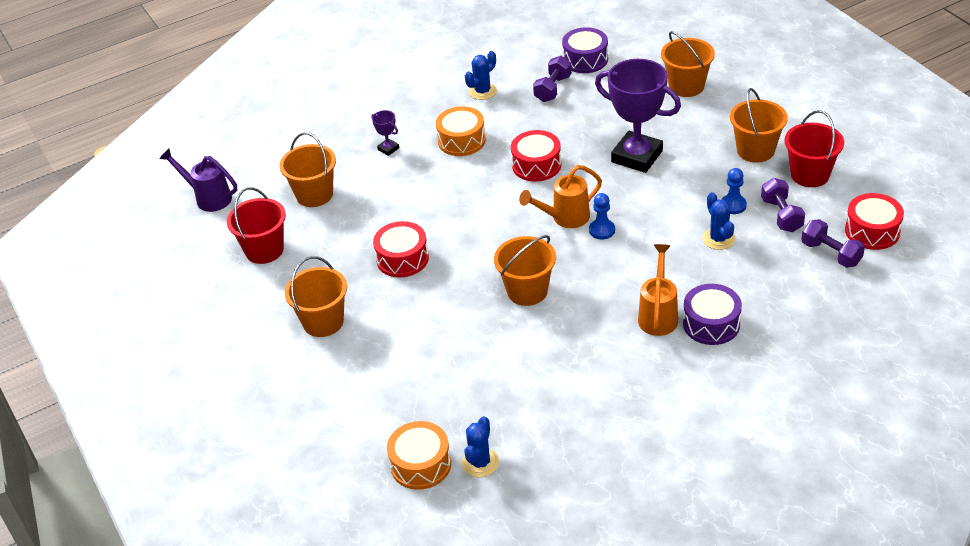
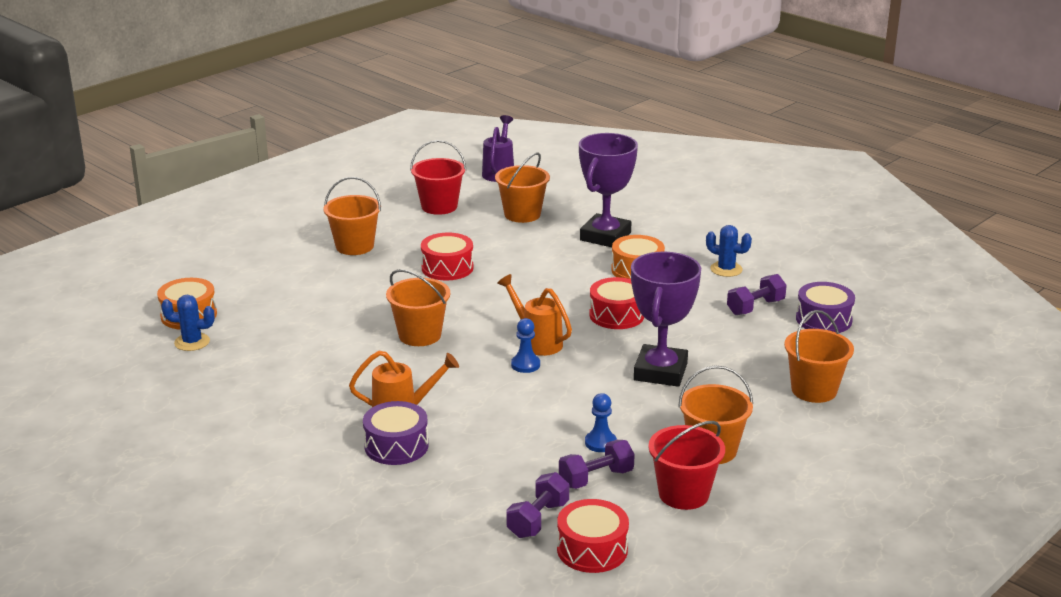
camera: 70 degrees right, 15 degrees down
(388, 149) = (605, 236): purple trophy -> purple trophy, size x2.41
(553, 89) = (755, 307): purple dumbbell -> purple dumbbell turned 45 degrees counterclockwise
(718, 239) = (537, 438): blue cactus -> none

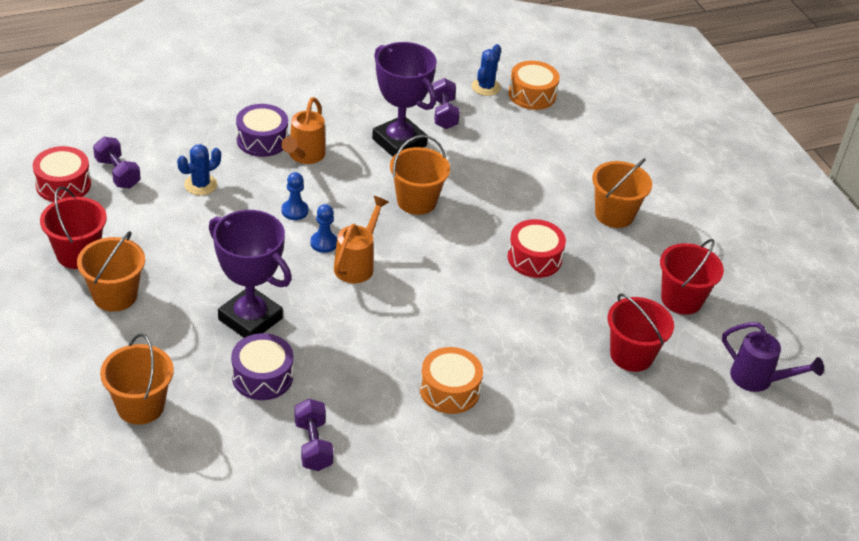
camera: 110 degrees right, 15 degrees up
(522, 214) = (631, 355): orange bucket -> red bucket
(537, 341) = (357, 264): orange watering can -> orange watering can turned 45 degrees counterclockwise
(596, 478) = (137, 218): purple dumbbell -> purple dumbbell (444, 114)
(600, 443) = (178, 239): blue pawn -> blue pawn (294, 211)
(605, 236) = (542, 399): purple trophy -> purple trophy (399, 142)
(616, 315) = (368, 334): red drum -> none
(726, 269) = (407, 464): blue cactus -> blue cactus (200, 185)
(823, 320) = (251, 487): purple drum -> purple drum (262, 377)

